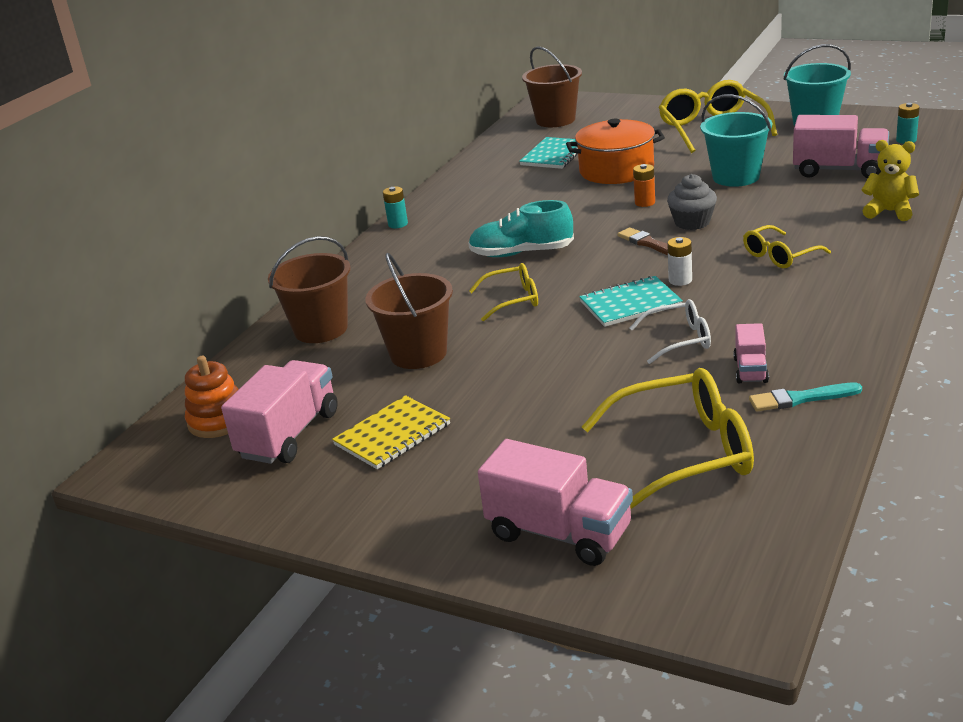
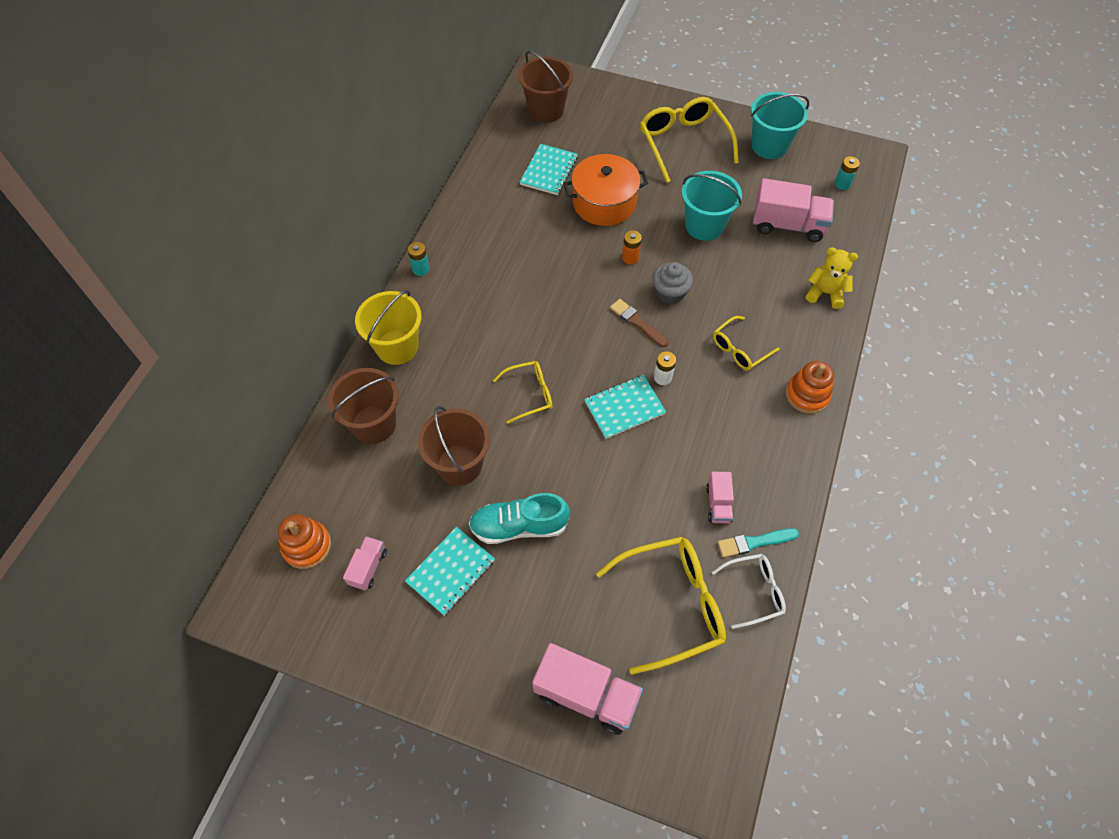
camera: 10 degrees left, 30 degrees up
(289, 435) = (368, 567): pink truck -> pink truck, size x0.53
(360, 276) = (397, 347): none -> yellow bucket
(392, 435) = (451, 571): yellow notebook -> turquoise notebook
(521, 253) = (532, 325): turquoise shoe -> turquoise shoe (519, 526)
(679, 340) = (664, 460): white glasses -> white glasses (754, 591)
(869, 283) = (807, 395): none -> orange stacking toy

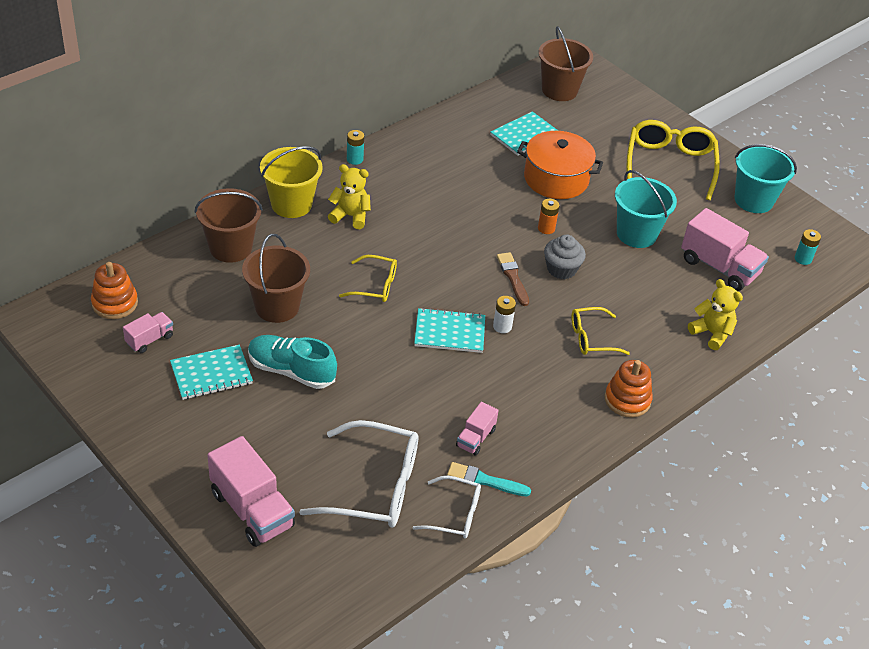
camera: 25 degrees right, 15 degrees down
(458, 332) = (350, 216): none -> yellow teddy bear
(672, 604) = (375, 487): yellow glasses -> white glasses

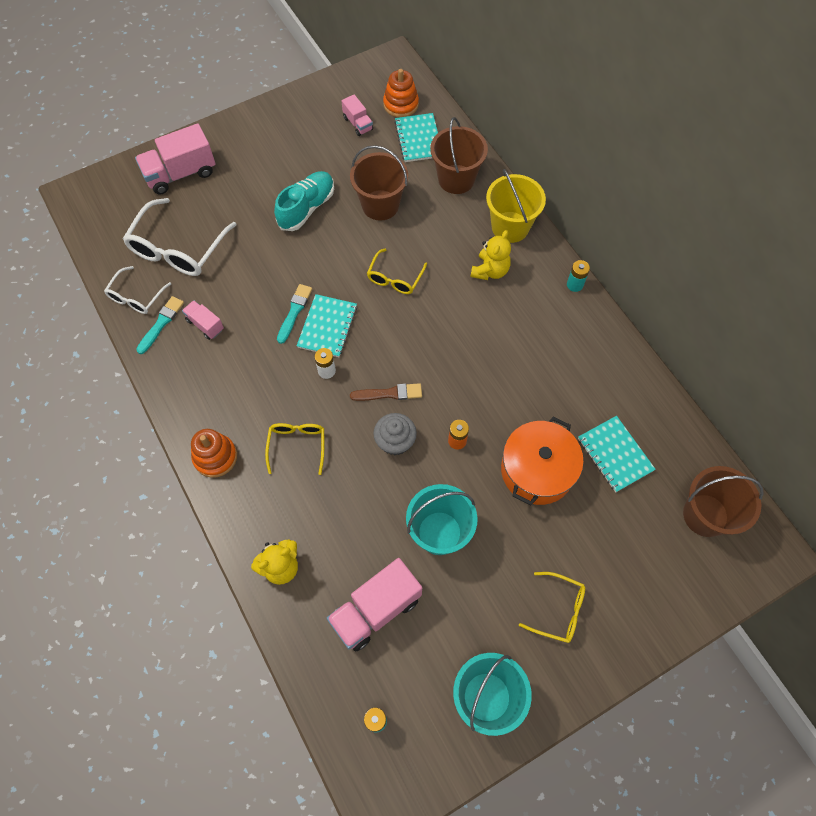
camera: 105 degrees right, 20 degrees up
(211, 374) = (314, 158): turquoise notebook -> turquoise notebook (418, 139)
(438, 362) = (294, 312): none -> turquoise brush
(669, 164) = (558, 610): yellow glasses -> yellow glasses, size x0.57

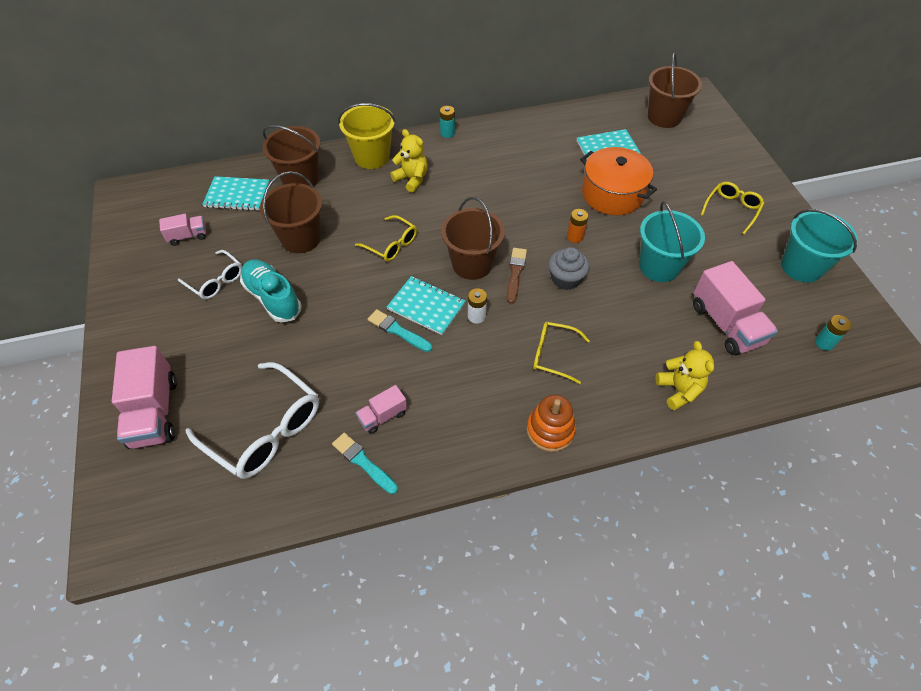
camera: 75 degrees left, 10 degrees down
(136, 297) = (314, 486): white glasses -> white glasses (216, 281)
(390, 352) = (472, 264): none -> brown bucket
(401, 104) = (185, 199): orange stacking toy -> none

